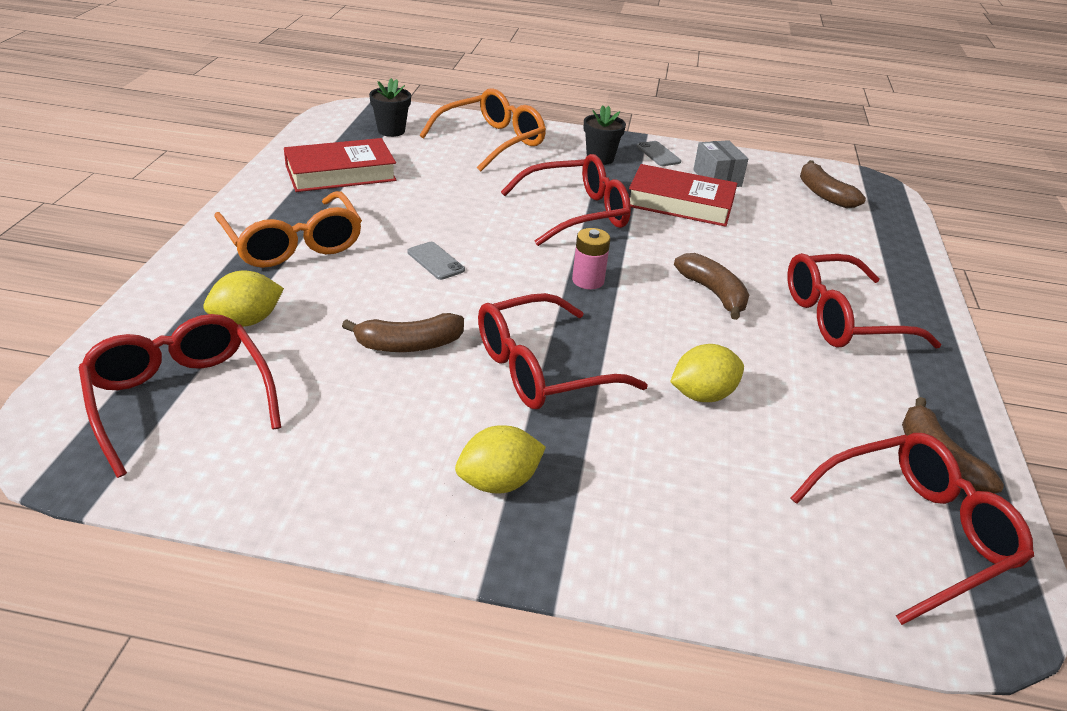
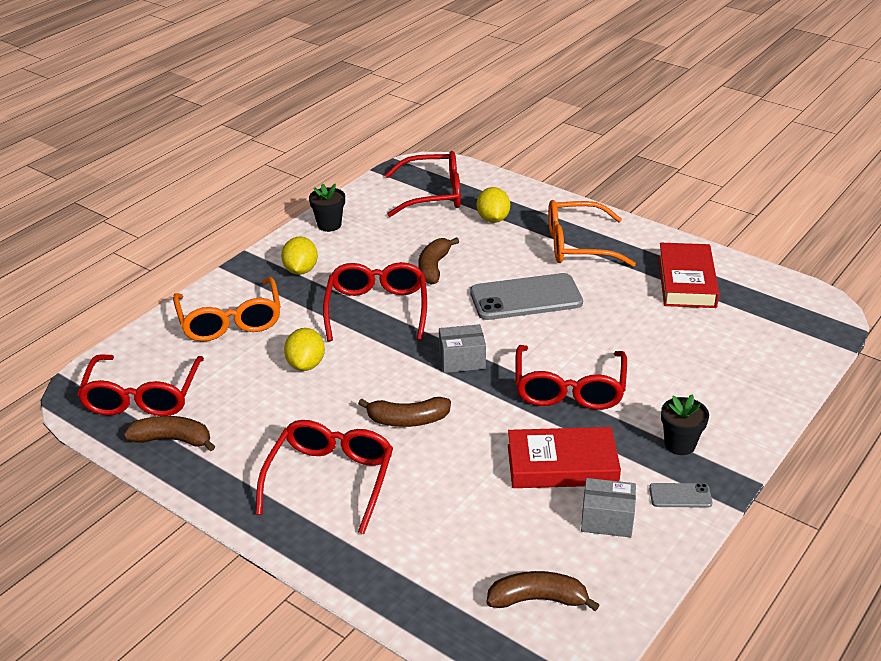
camera: 120 degrees right, 0 degrees up
(391, 131) = (774, 324): black flower pot -> black flower pot (329, 225)
(435, 261) = (526, 298): grey phone -> grey phone, size x2.21
(491, 141) = (737, 380): orange glasses -> orange glasses (230, 321)
(588, 281) = (462, 360): pink battery -> grey box
(680, 203) = (562, 465): red book -> red book turned 45 degrees clockwise

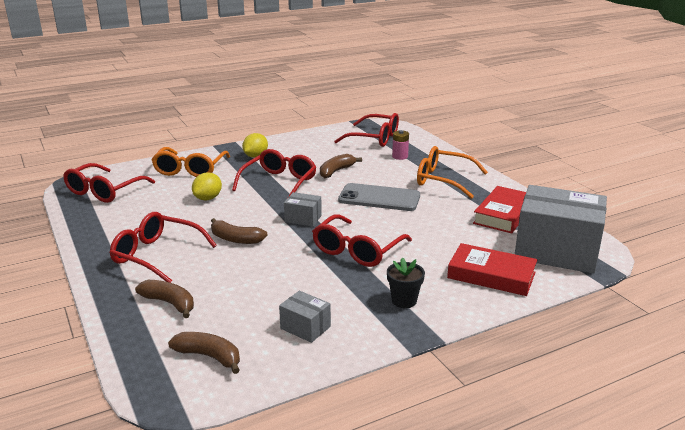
camera: 25 degrees right, 10 degrees down
(173, 439) = (96, 214): brown banana -> brown banana (169, 303)
(329, 225) = (295, 140): black flower pot -> none
(330, 479) = (157, 255): red glasses -> red glasses turned 105 degrees counterclockwise
(493, 219) = (400, 156): yellow lemon -> pink battery
(562, 465) = (308, 289): red book -> red book (491, 275)
(680, 496) = (373, 330): grey phone -> none
(780, 320) = (556, 251): none -> grey box

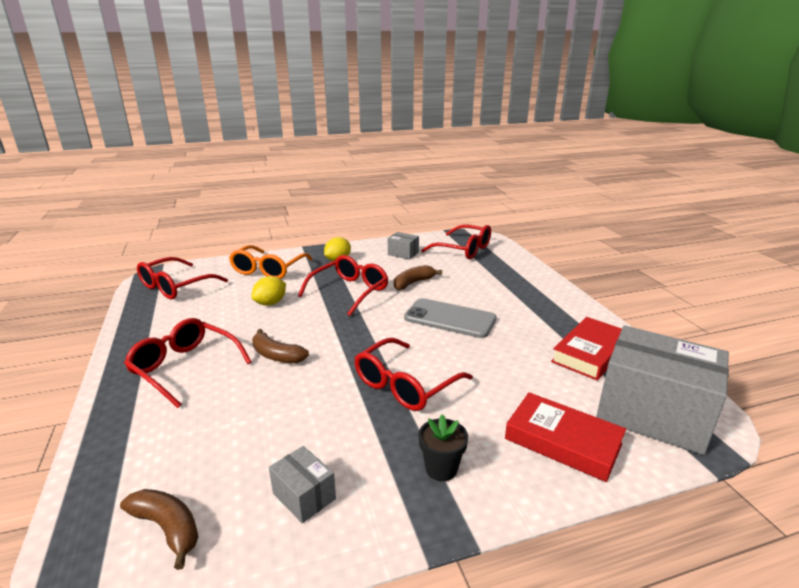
camera: 10 degrees right, 0 degrees up
(169, 303) = (164, 435): brown banana -> none
(303, 219) = (358, 337): grey box -> grey box (403, 253)
(400, 156) = (485, 271): pink battery -> none
(443, 180) = (527, 303): orange glasses -> none

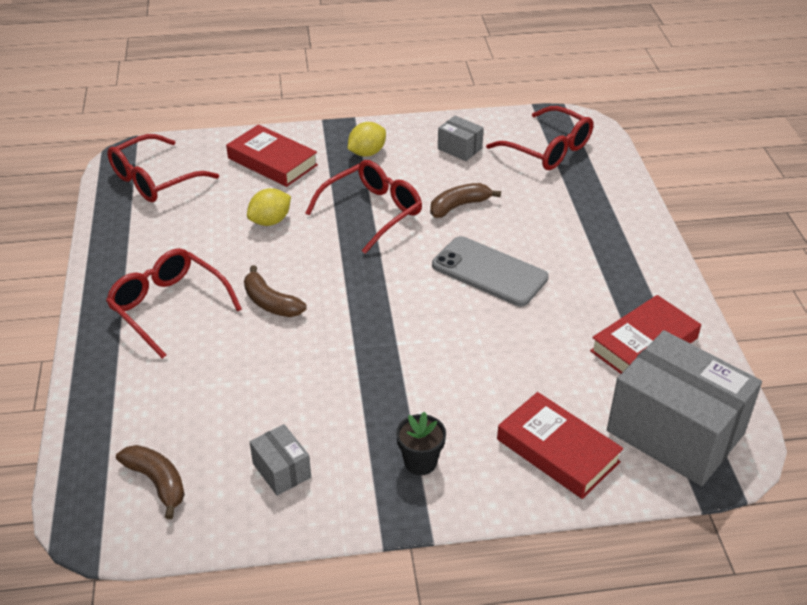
camera: 10 degrees right, 15 degrees up
(268, 270) = (272, 161): orange glasses -> red book
(405, 385) = (409, 360): red glasses -> none

